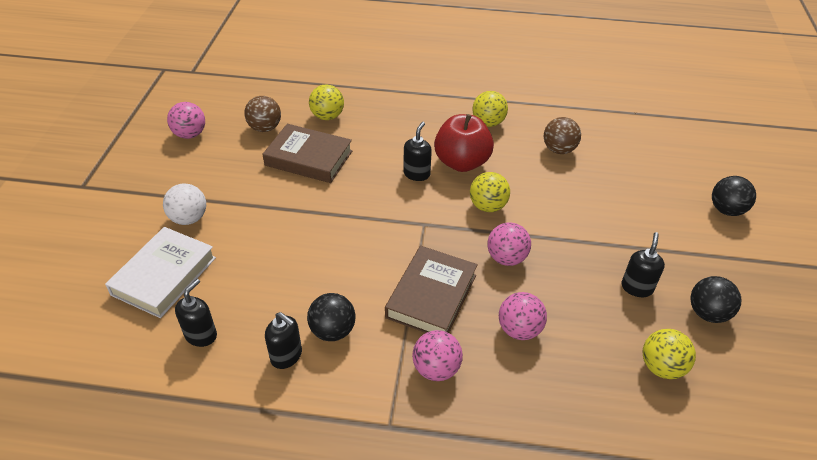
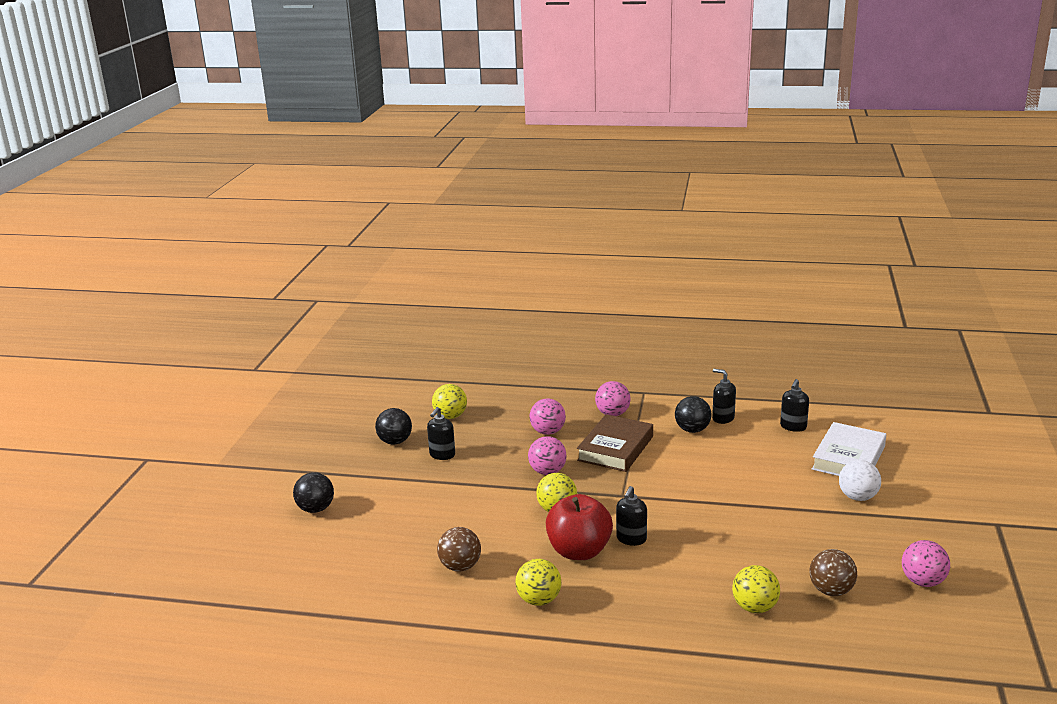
camera: 175 degrees left, 20 degrees down
(308, 158) = (759, 554): brown book -> none

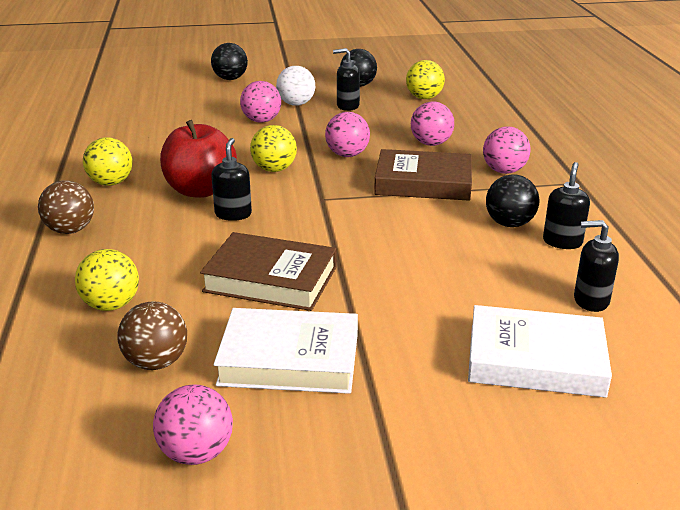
camera: 70 degrees right, 5 degrees up
(445, 503) = (261, 121): none -> pink ball
(460, 566) = (159, 142): brown ball -> brown ball (70, 230)
(631, 539) = (233, 214): black soap dispenser -> black soap dispenser turned 90 degrees clockwise
(737, 533) = (271, 279): none -> brown book
(835, 538) = (289, 359): none -> white book
(858, 497) = (416, 375): white ball -> white ball (296, 104)

